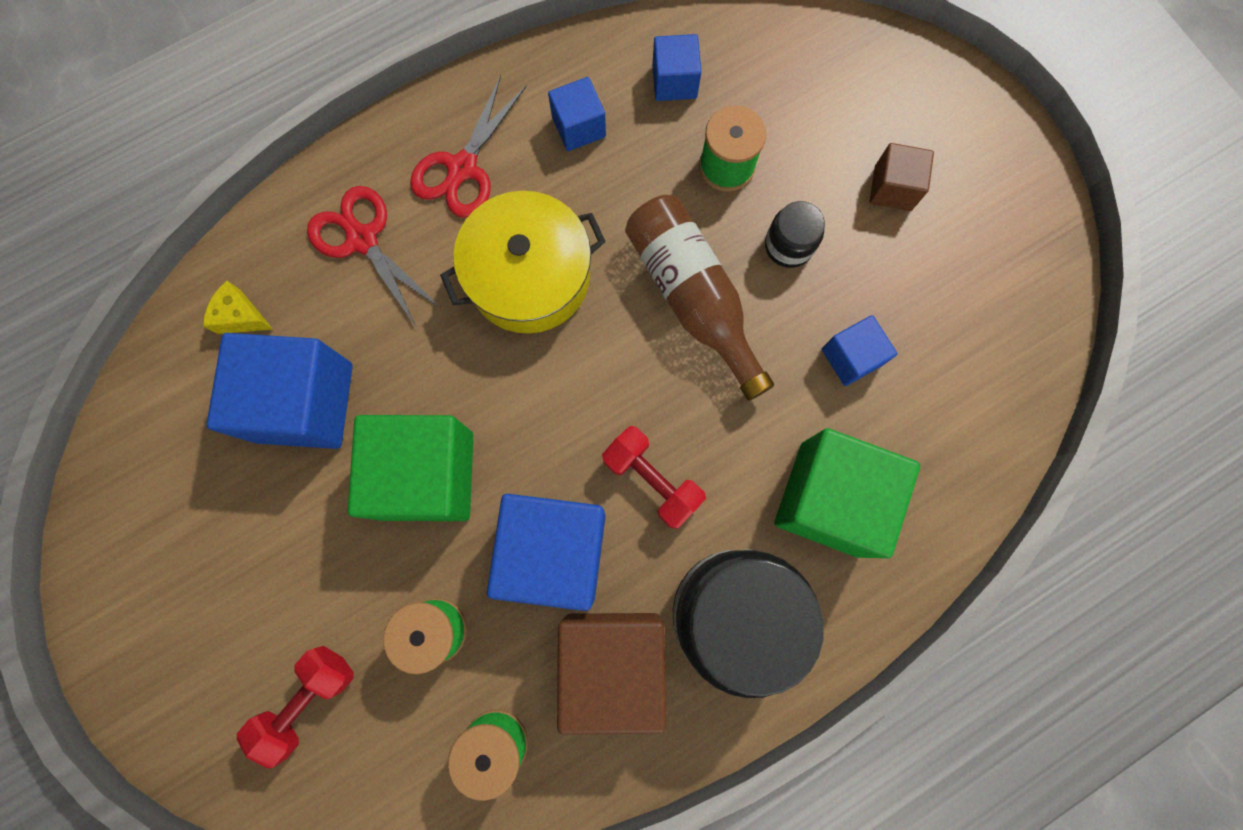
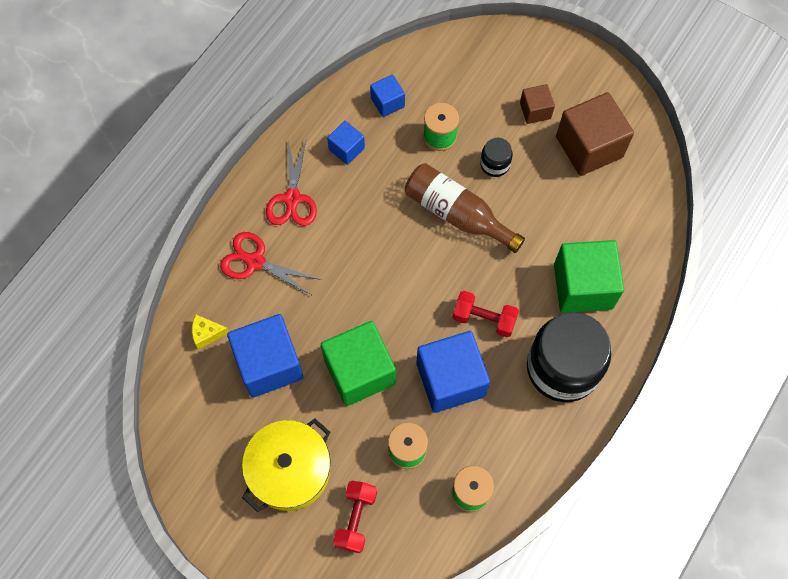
camera: 25 degrees left, 10 degrees down
(529, 276) = (361, 241): yellow pot -> yellow pot (289, 470)
(612, 661) = (511, 422): brown cube -> brown cube (589, 147)
(851, 357) = (557, 208): blue cube -> none

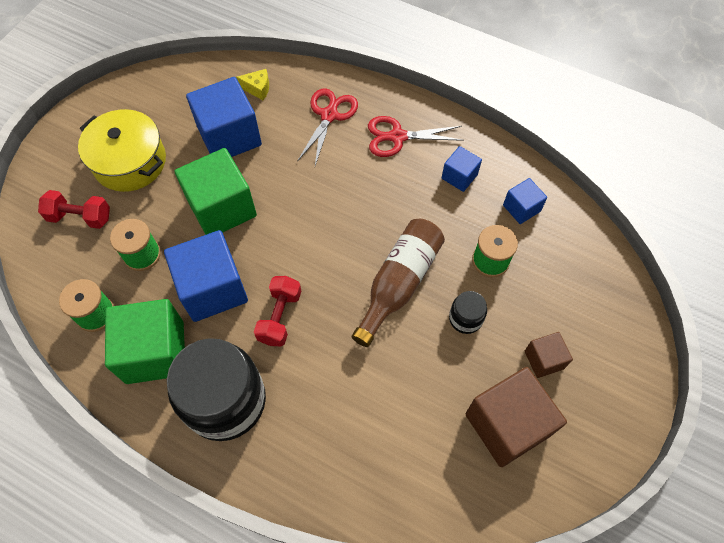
camera: 85 degrees right, 5 degrees down
(207, 334) = (257, 88): yellow cheese -> yellow cheese turned 105 degrees clockwise
(583, 286) = (323, 421): green cube -> green cube (155, 352)

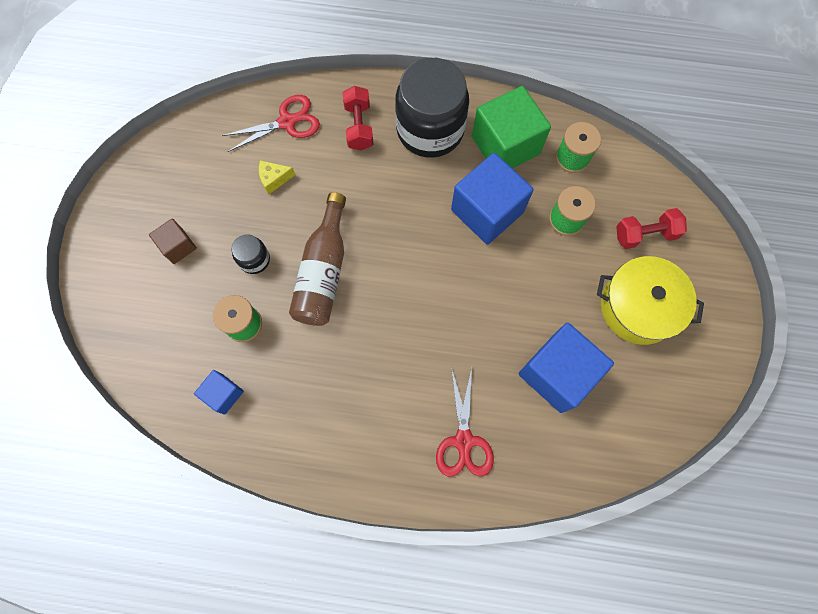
camera: 160 degrees right, 10 degrees up
(222, 208) = (520, 289): green cube -> none
(257, 88) = (560, 449): yellow cheese -> yellow cheese (274, 179)
(280, 317) = (417, 207): red dumbbell -> red dumbbell (359, 126)
(397, 137) = (378, 438): red scissors -> red scissors (287, 122)
(459, 176) = (297, 410): blue cube -> none
(507, 425) = (201, 184): brown cube -> none

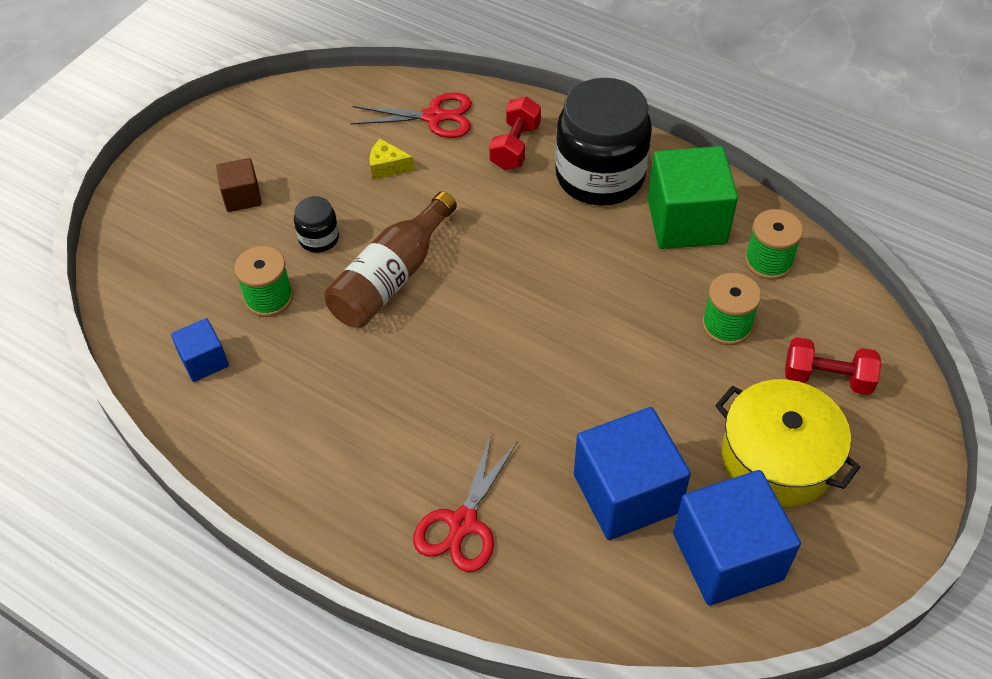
camera: 25 degrees right, 20 degrees down
(487, 211) = (627, 282): blue cube -> blue cube (727, 556)

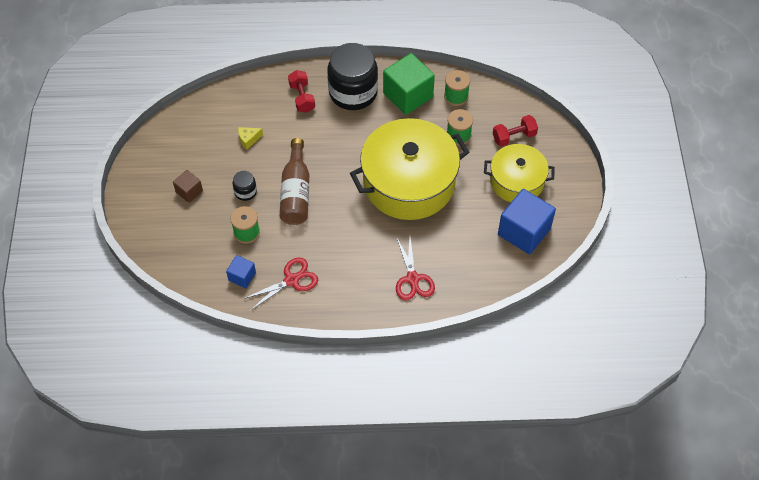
camera: 35 degrees left, 5 degrees up
(434, 117) = (250, 102): red scissors -> red scissors (291, 280)
(582, 358) = (409, 183): none -> yellow pot
(626, 493) = (468, 229): blue cube -> none

